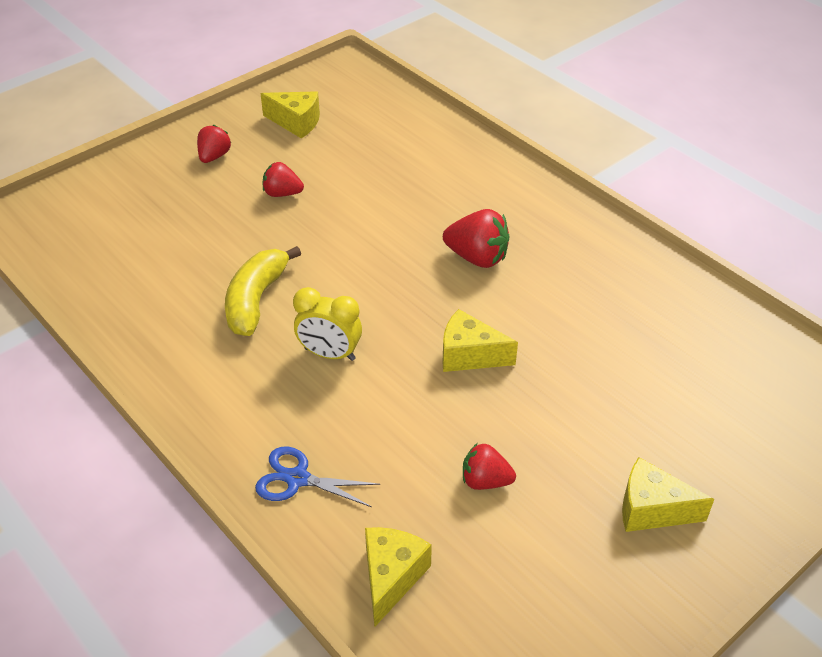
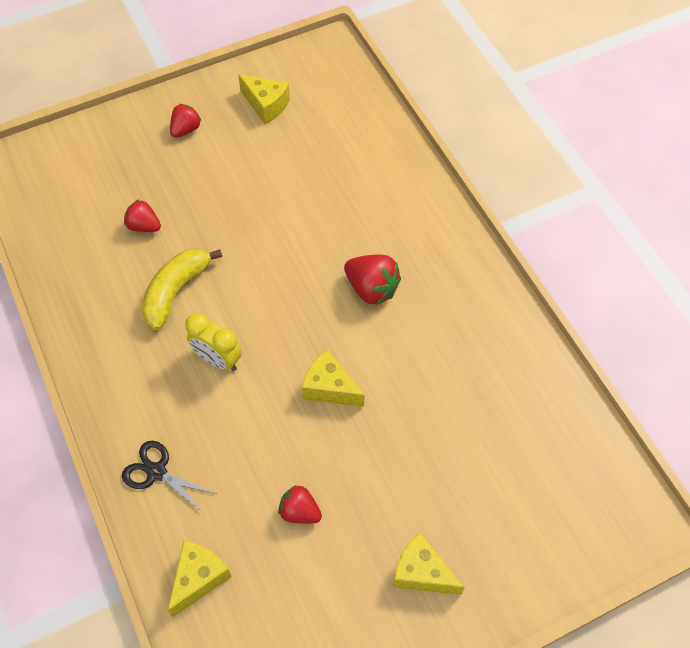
camera: 15 degrees right, 15 degrees up
(282, 193) = (230, 183): red strawberry -> red strawberry (144, 226)
(297, 479) = (156, 472): blue scissors -> black scissors

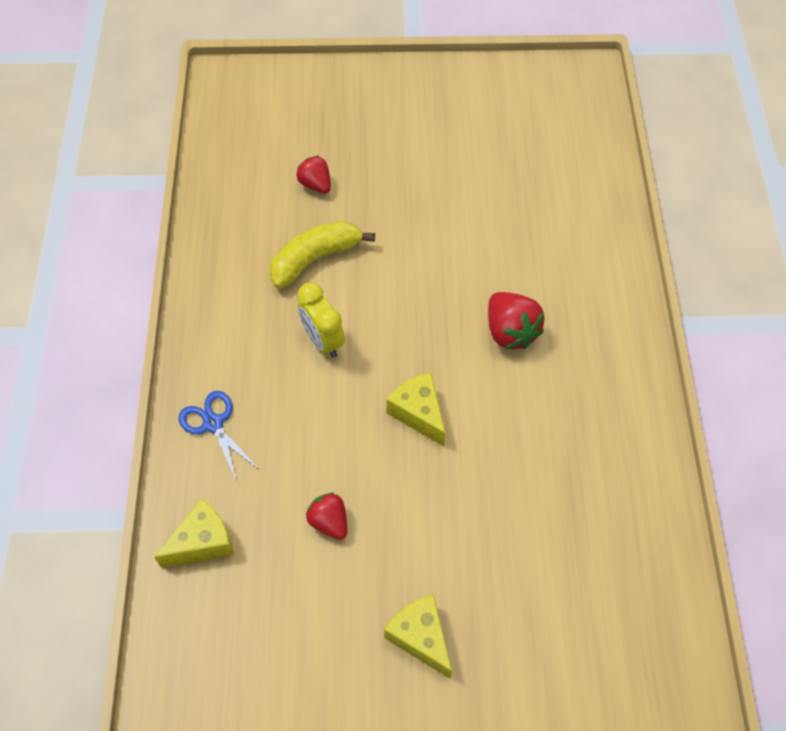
camera: 25 degrees right, 0 degrees up
(156, 472) = (213, 424): black scissors -> blue scissors
(186, 129) = (401, 105): red strawberry -> none
(266, 105) = (493, 109): yellow cheese -> none

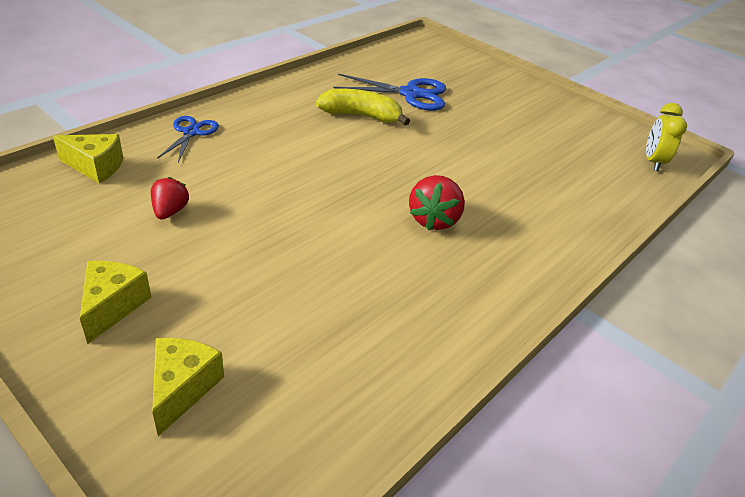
camera: 40 degrees right, 20 degrees down
(315, 184) = (411, 94): red strawberry -> blue scissors
(323, 340) = (308, 145): yellow clock -> yellow clock (653, 162)
(418, 413) = (308, 210): yellow cheese -> yellow cheese (182, 388)

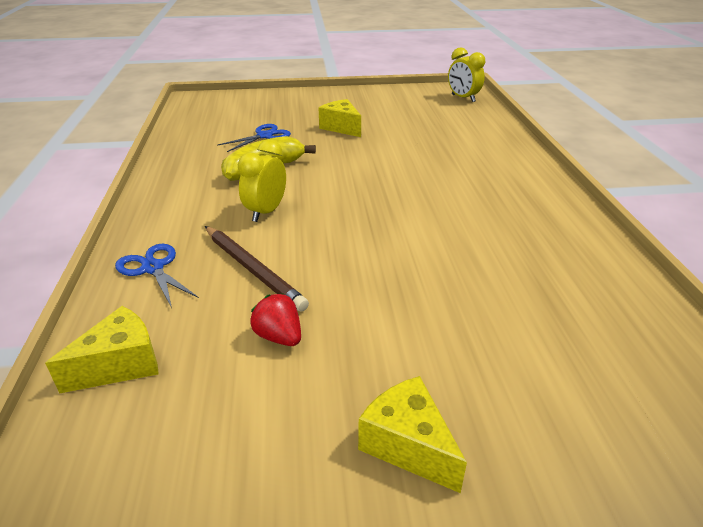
camera: 45 degrees left, 5 degrees down
(182, 388) = (578, 435): yellow cheese -> yellow cheese (341, 128)
(229, 170) = (253, 269): none -> brown pencil
(303, 144) = (266, 212): none -> yellow clock
(411, 94) = (264, 136): blue scissors -> blue scissors, size x0.62
(433, 220) = (446, 198): red strawberry -> none

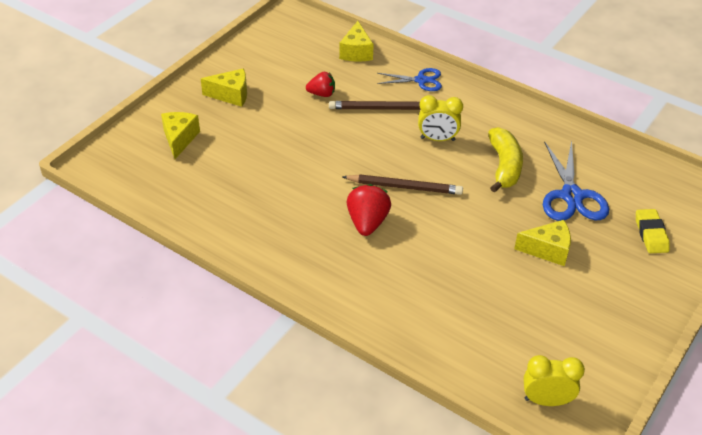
camera: 130 degrees right, 10 degrees up
(264, 136) = (571, 196): blue scissors -> blue scissors, size x1.61
(266, 212) = (437, 139): yellow clock -> yellow clock turned 120 degrees clockwise
(269, 106) = (651, 234): none -> yellow eraser
(367, 200) = (404, 187): none -> brown pencil
(443, 197) = (367, 222): none -> red strawberry
(584, 423) = (179, 139): none -> yellow cheese

